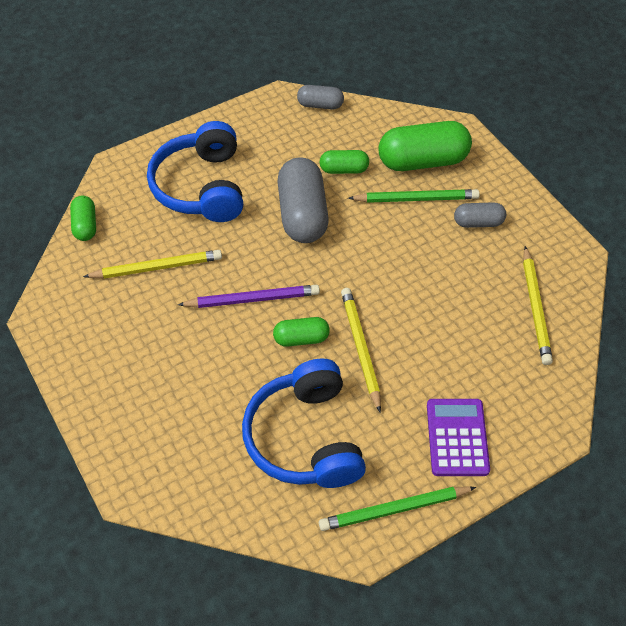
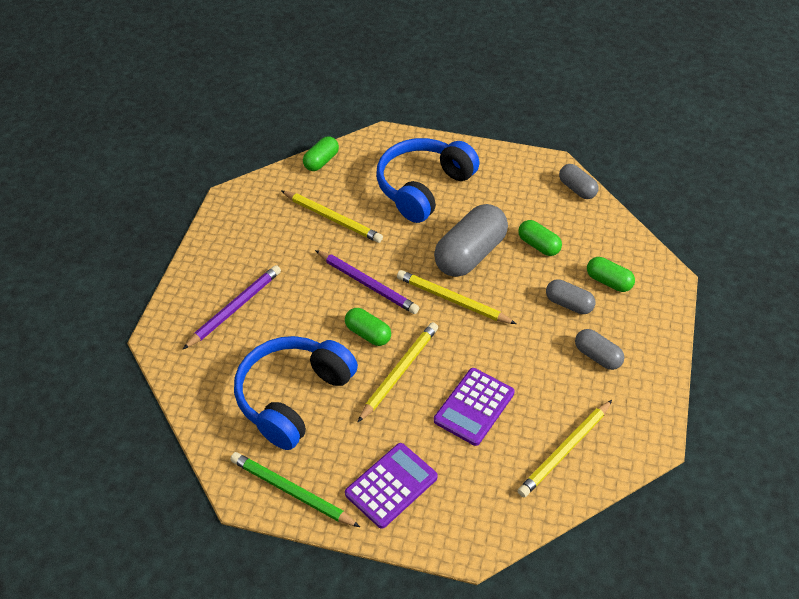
camera: 45 degrees right, 5 degrees down
(166, 408) = (235, 308): none -> purple pencil
(332, 260) = (452, 300): none -> yellow pencil
(416, 199) = (568, 304): green pencil -> grey capsule
(423, 161) = (608, 282): green capsule -> green capsule, size x0.53
(442, 329) = (474, 407): none -> purple calculator

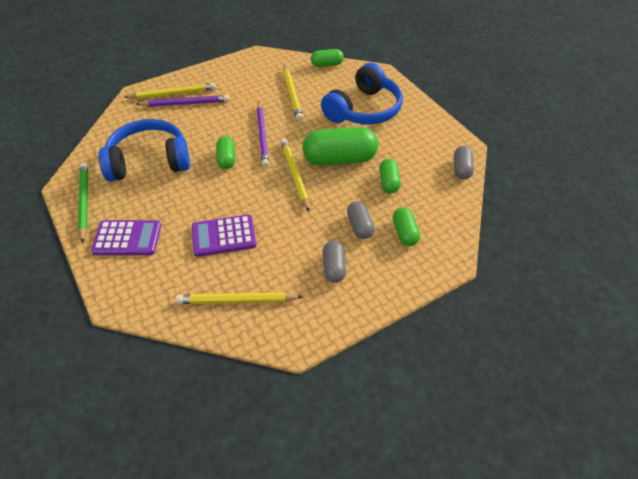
camera: 45 degrees right, 0 degrees up
(399, 372) = (213, 189): yellow pencil -> yellow pencil (173, 94)
(423, 187) = (364, 109): blue headphones -> blue headphones turned 135 degrees clockwise
(470, 254) = (339, 159): grey capsule -> green capsule

